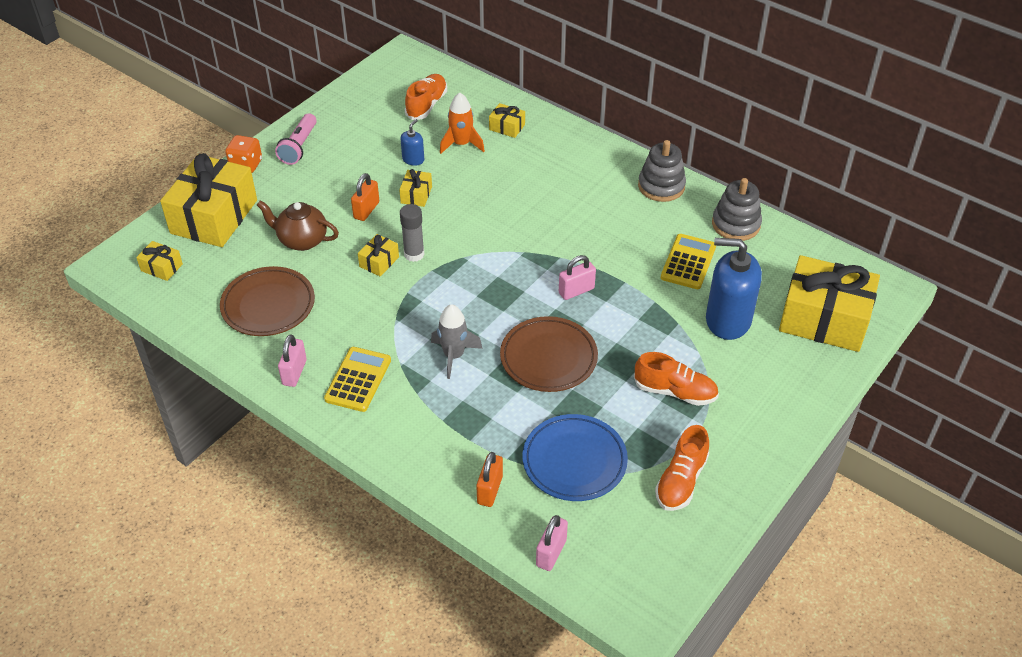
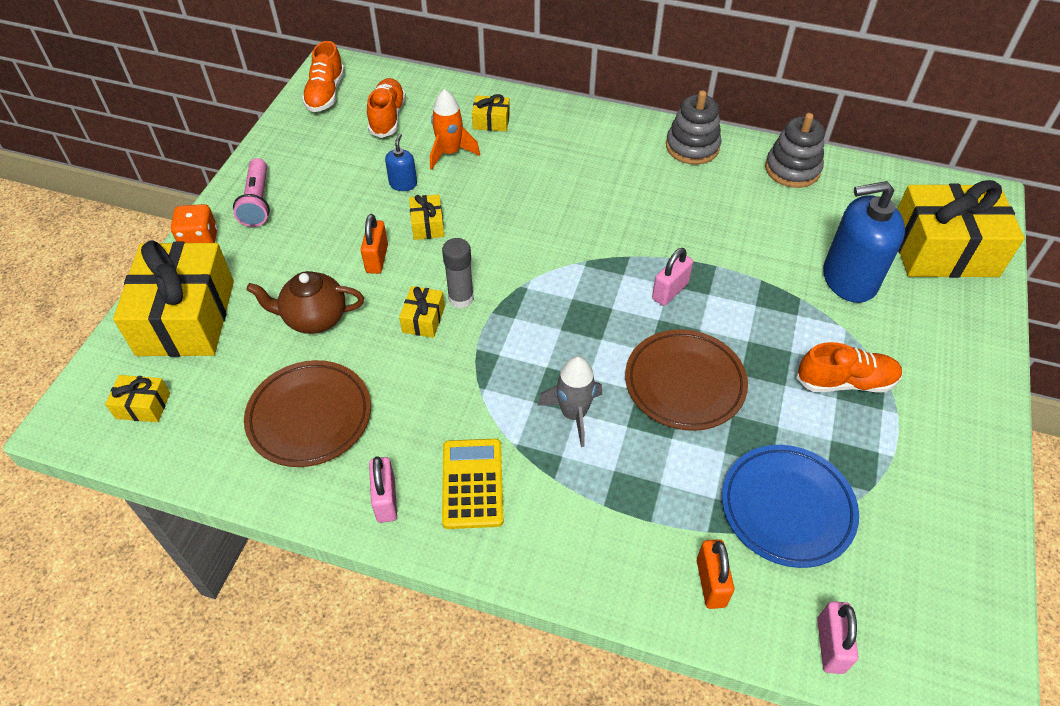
camera: 20 degrees left, 5 degrees up
(681, 481) = (917, 492): orange shoe -> orange shoe (326, 94)
(688, 262) = (769, 224): yellow calculator -> none

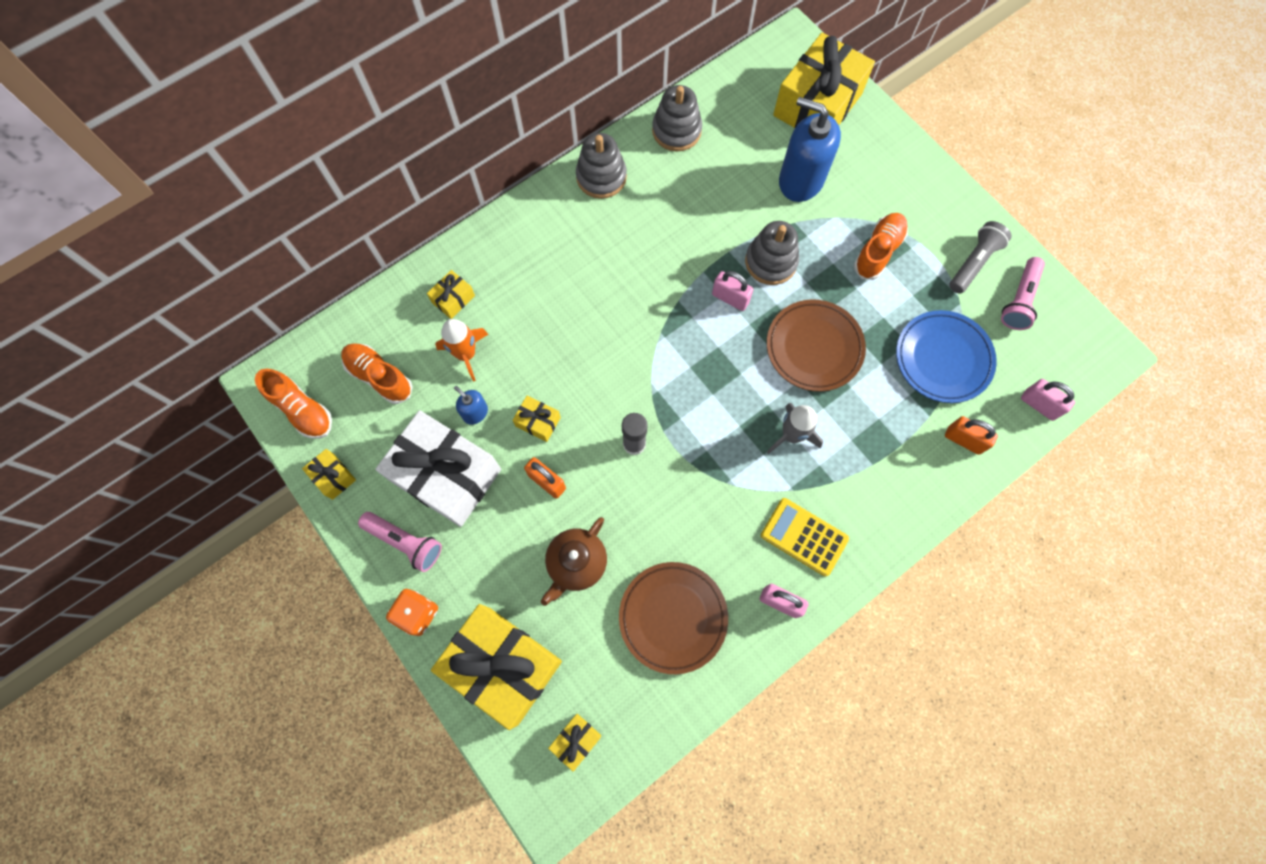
camera: 55 degrees left, 20 degrees up
(334, 196) = (446, 475): none -> white gift
(423, 319) = (636, 483): yellow gift -> yellow gift (333, 477)
(670, 291) = (730, 298): pink padlock -> pink padlock turned 45 degrees counterclockwise
(739, 301) = (771, 262): none -> grey stacking toy
(849, 279) = (800, 180): blue soap dispenser -> blue soap dispenser turned 90 degrees clockwise
(931, 478) = (973, 263): none -> grey flashlight
(937, 550) = (1019, 300): none -> pink flashlight

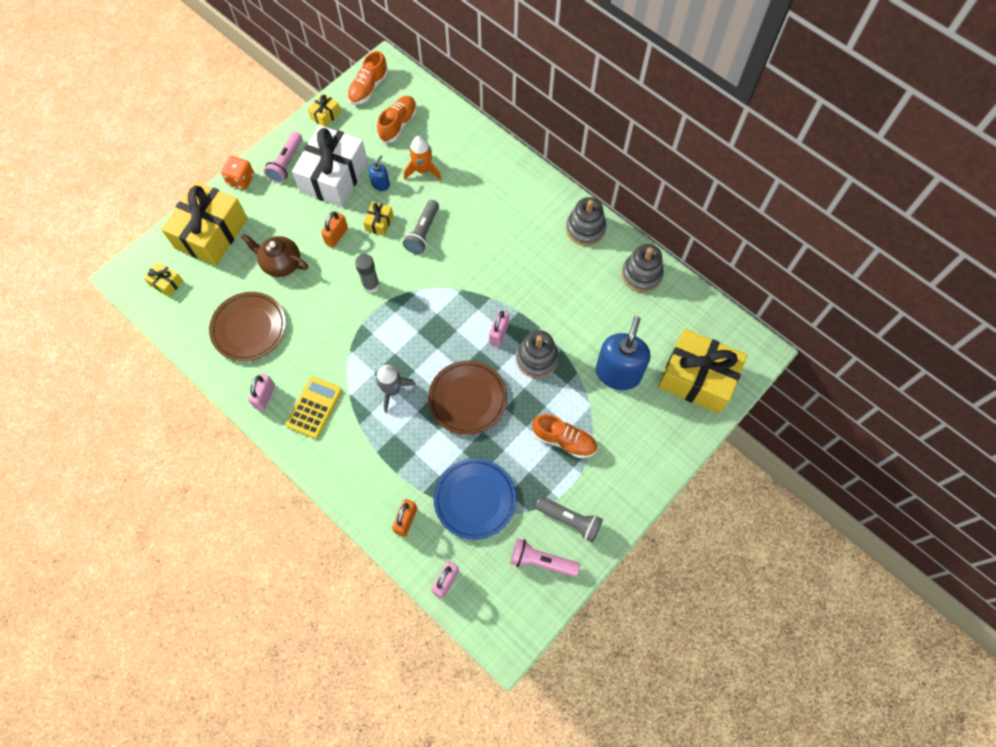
camera: 80 degrees right, 5 degrees down
(453, 299) = (463, 154): yellow gift -> none
(565, 367) = (423, 232): none -> grey flashlight

